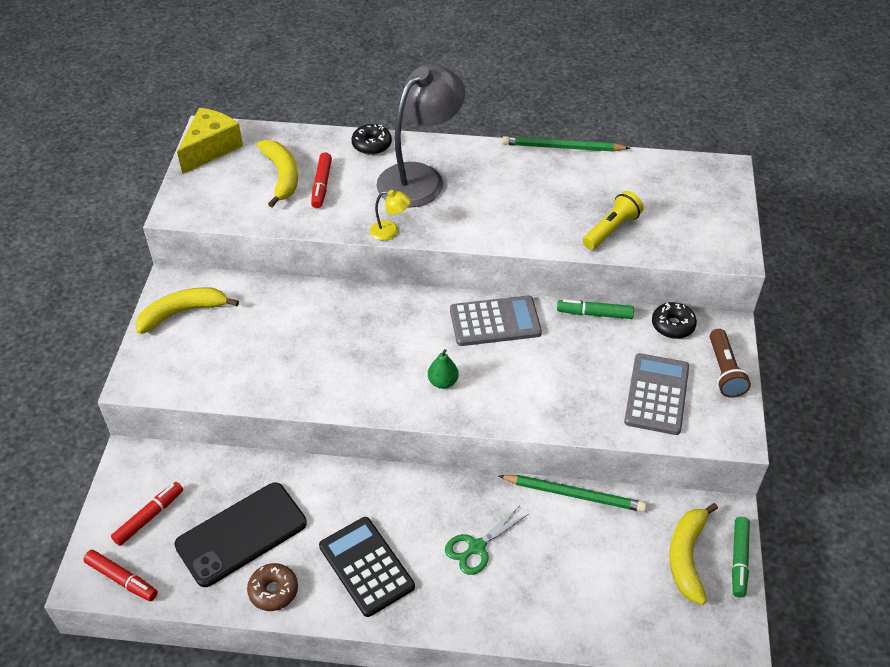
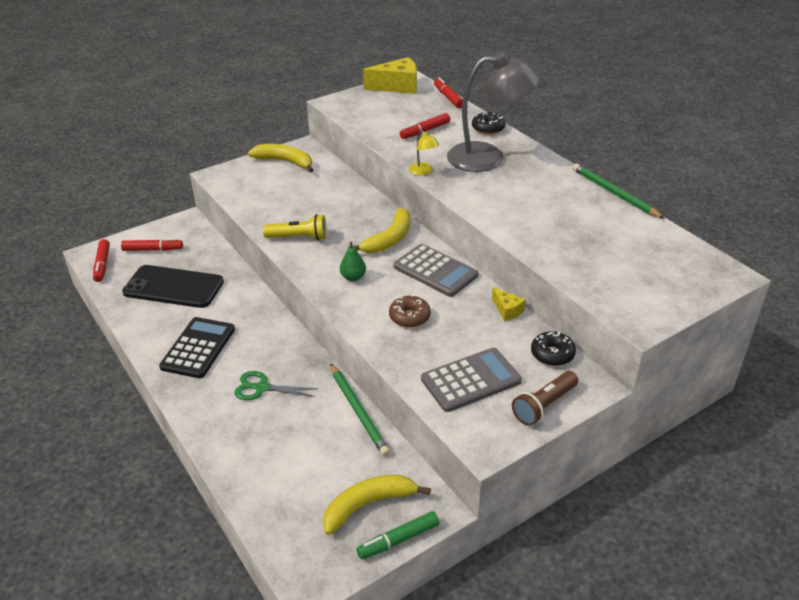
camera: 50 degrees right, 10 degrees down
(273, 591) = (144, 321): brown donut -> brown donut (409, 317)
(282, 131) = (448, 97): none -> red marker
(282, 176) = (411, 116): yellow banana -> yellow banana (389, 239)
(595, 314) = (507, 310): green marker -> yellow cheese
(611, 229) = (568, 253): yellow flashlight -> yellow flashlight (299, 238)

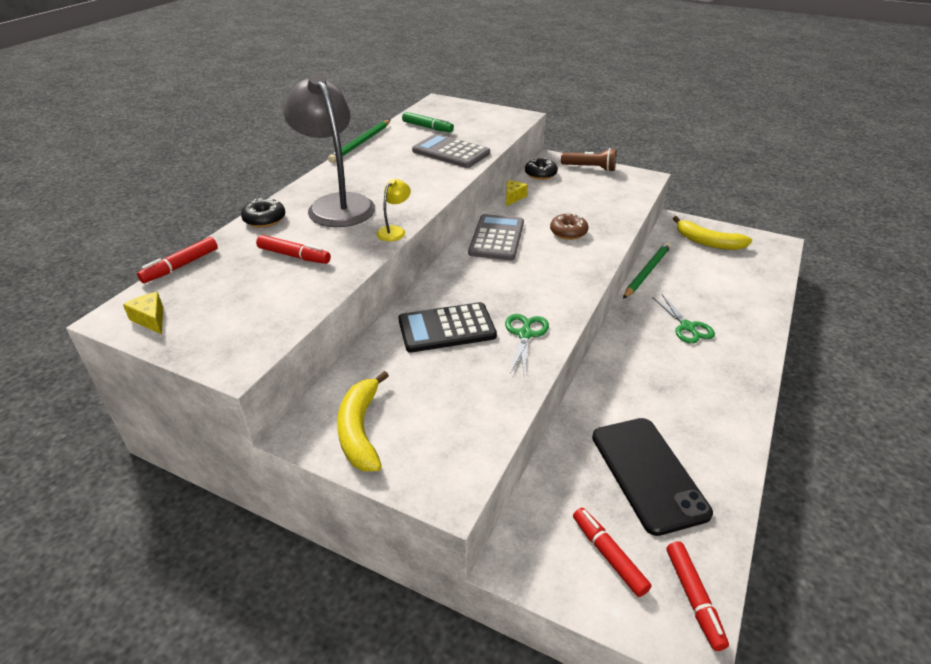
camera: 120 degrees left, 0 degrees up
(102, 264) = (693, 598): red marker -> red marker turned 120 degrees clockwise
(198, 348) = (698, 392): black calculator -> black calculator (446, 328)
(299, 238) = (525, 334): yellow flashlight -> green scissors
(353, 277) = (551, 275): green pear -> none
(389, 239) = (472, 276): yellow banana -> none
(397, 86) = (151, 319): yellow cheese -> yellow cheese, size x0.52
(398, 540) = (712, 226): green marker -> green marker (427, 127)
(471, 380) = (601, 193): grey calculator -> grey calculator (451, 152)

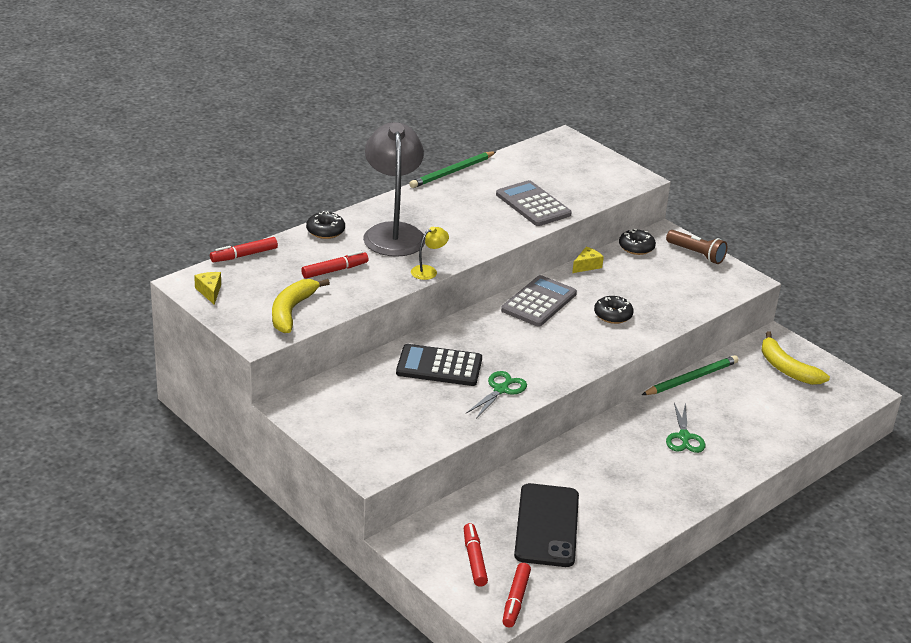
camera: 20 degrees right, 5 degrees down
(294, 256) = (334, 270): red marker -> red marker turned 75 degrees counterclockwise
(360, 430) = (330, 416): yellow banana -> yellow banana (292, 311)
(427, 127) = (530, 169): green marker -> none
(568, 232) = (613, 315): brown donut -> black donut

